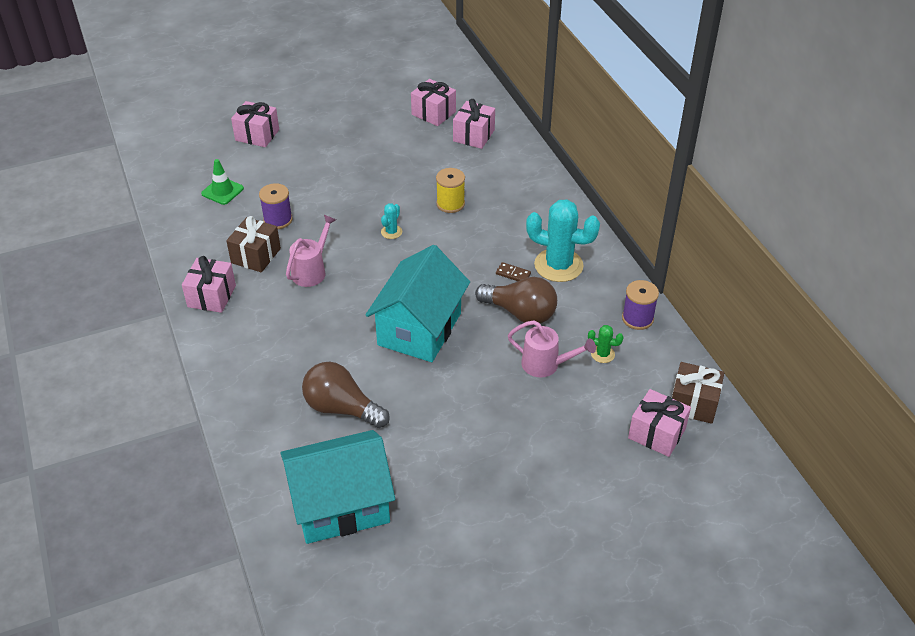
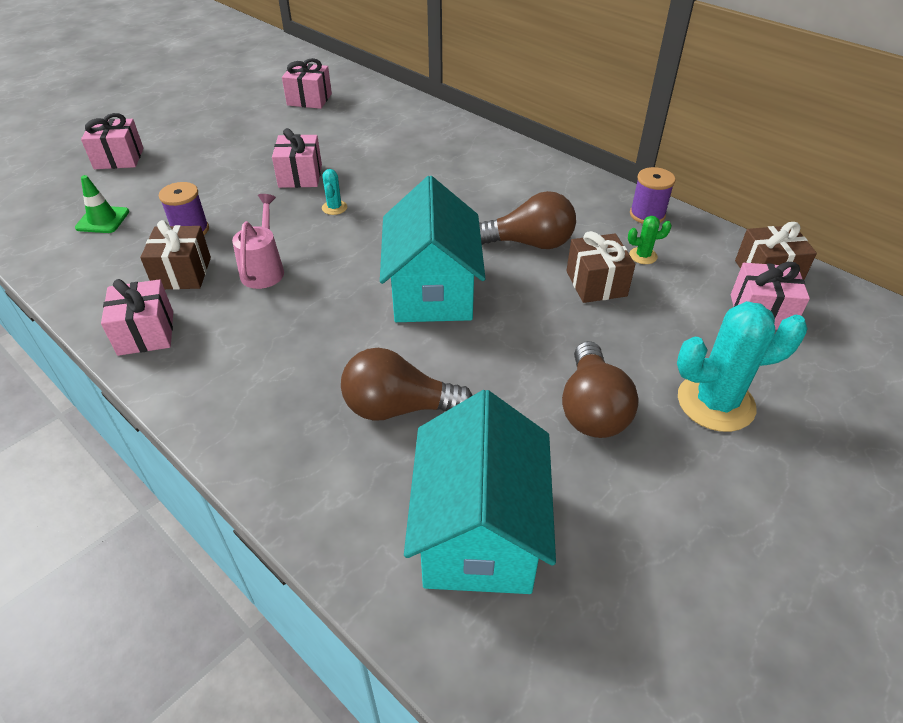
camera: 25 degrees left, 0 degrees up
(341, 505) = (479, 532): turquoise house -> turquoise house turned 45 degrees counterclockwise
(450, 204) = (381, 167): yellow spool -> none
(469, 457) = (592, 408): none -> brown light bulb
(473, 135) = (364, 108): pink gift -> pink gift (300, 176)
(513, 274) = (493, 210): brown domino -> none
(546, 365) = (596, 283): pink watering can -> brown gift
(558, 265) = (533, 191): turquoise cactus -> turquoise cactus (715, 402)

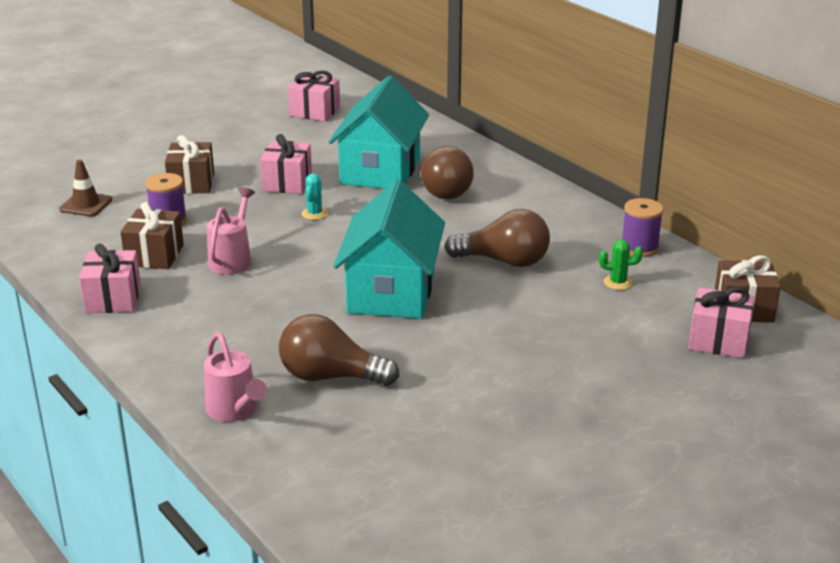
camera: 10 degrees right, 15 degrees down
(102, 220) = (86, 205): green traffic cone -> brown traffic cone
(119, 158) = (109, 152): pink gift -> none
(305, 470) = (235, 411): none -> pink watering can
(479, 532) = (374, 468): turquoise house -> turquoise house (380, 170)
(592, 408) = (512, 396): brown light bulb -> brown light bulb (449, 190)
(596, 283) = (558, 301): brown gift -> brown gift (191, 183)
(715, 402) = (634, 404): turquoise cactus -> none

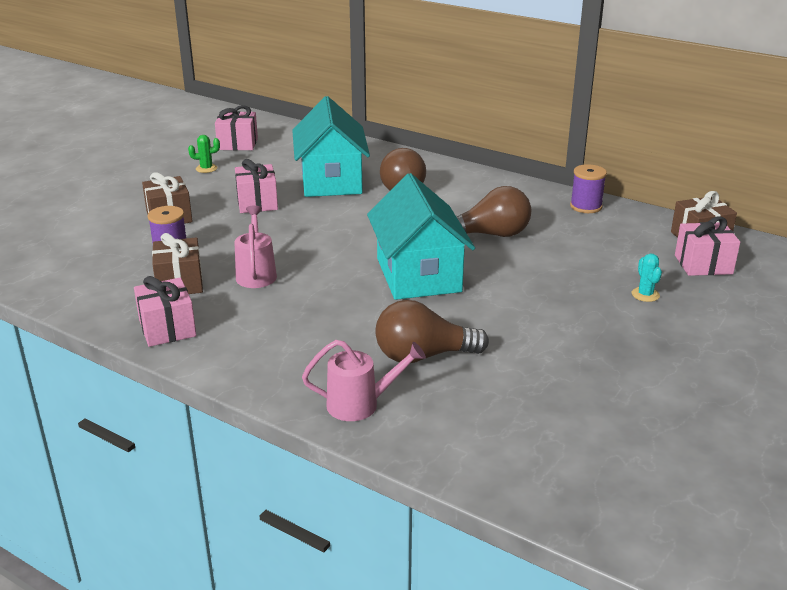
camera: 20 degrees left, 0 degrees up
(86, 205) = (79, 251): brown traffic cone -> none
(235, 411) = (361, 404): pink watering can -> pink watering can turned 45 degrees counterclockwise
(314, 214) = (301, 224): turquoise cactus -> turquoise cactus (645, 295)
(618, 282) = (592, 235): green cactus -> green cactus (206, 168)

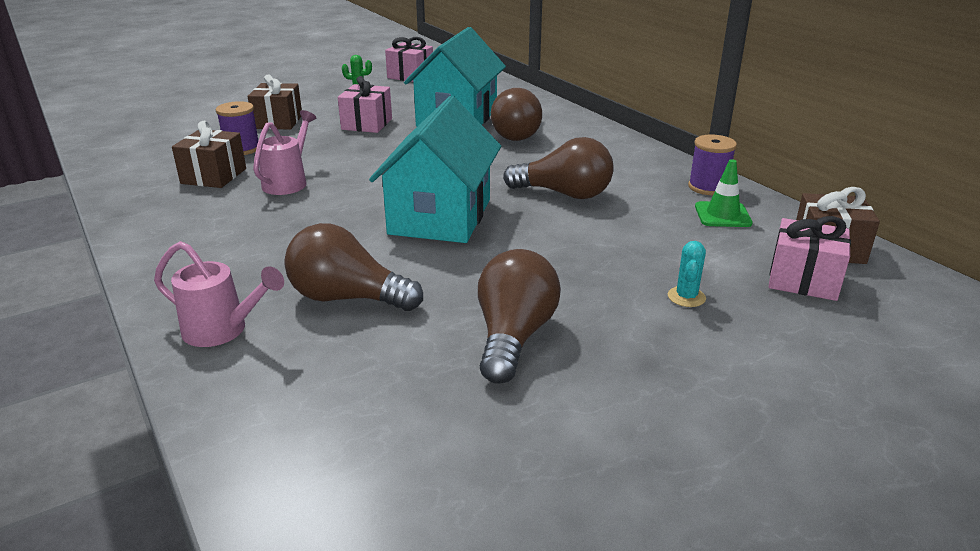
camera: 25 degrees right, 0 degrees up
(167, 328) = (151, 211): pink gift -> none
(565, 351) = (513, 337): none -> brown light bulb
(615, 227) = (722, 215): none -> green traffic cone

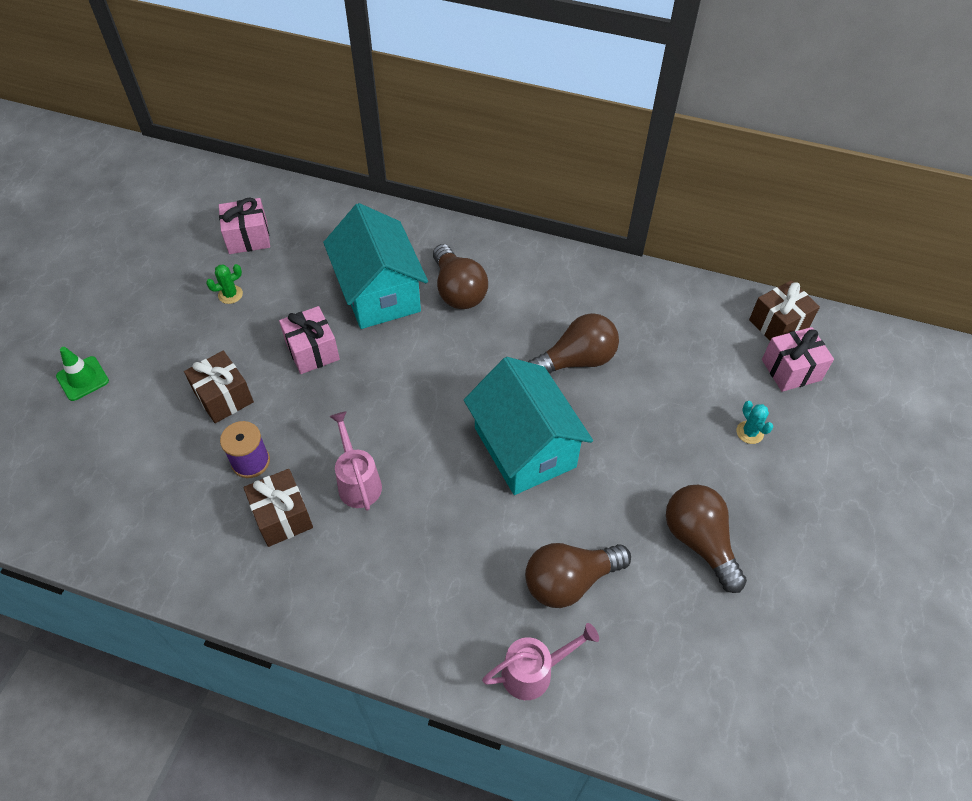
camera: 40 degrees left, 25 degrees up
(708, 187) = (657, 290): purple spool -> none
(722, 215) = (694, 322): green traffic cone -> green traffic cone (82, 378)

